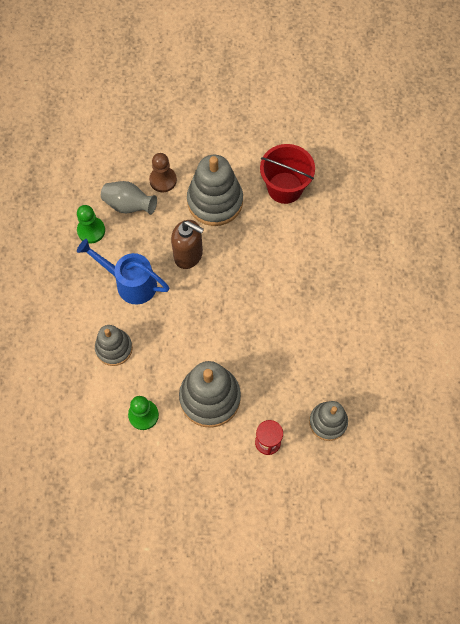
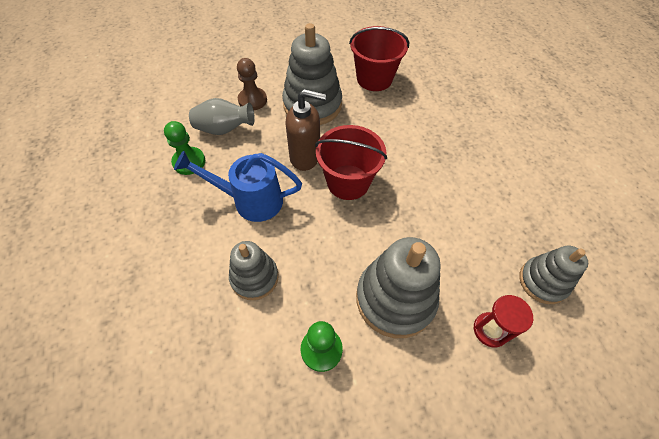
camera: 20 degrees left, 10 degrees down
(215, 290) = (348, 182): none -> red bucket

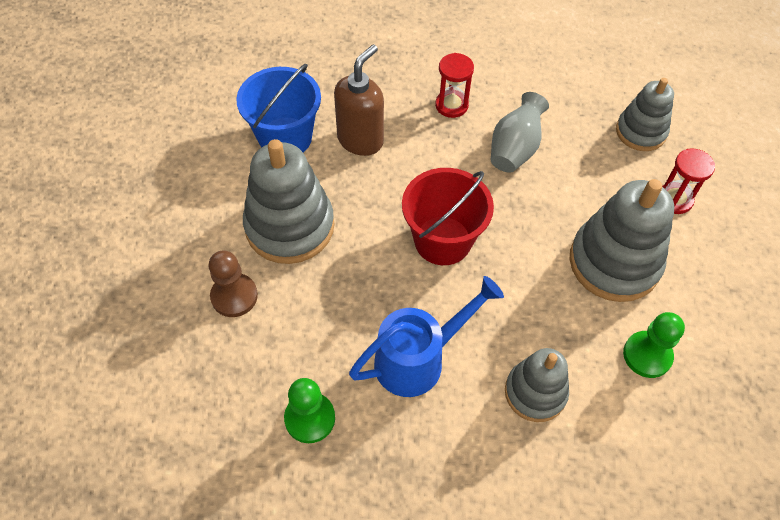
camera: 65 degrees left, 0 degrees up
(224, 129) = (271, 352): grey vase -> grey vase (514, 149)
(250, 200) = (418, 359): blue watering can -> blue watering can turned 150 degrees counterclockwise
(305, 157) = (379, 270): brown soap dispenser -> brown soap dispenser (360, 140)
(374, 79) = (285, 138): red bucket -> blue bucket
(465, 148) = (451, 105): none -> red hourglass

